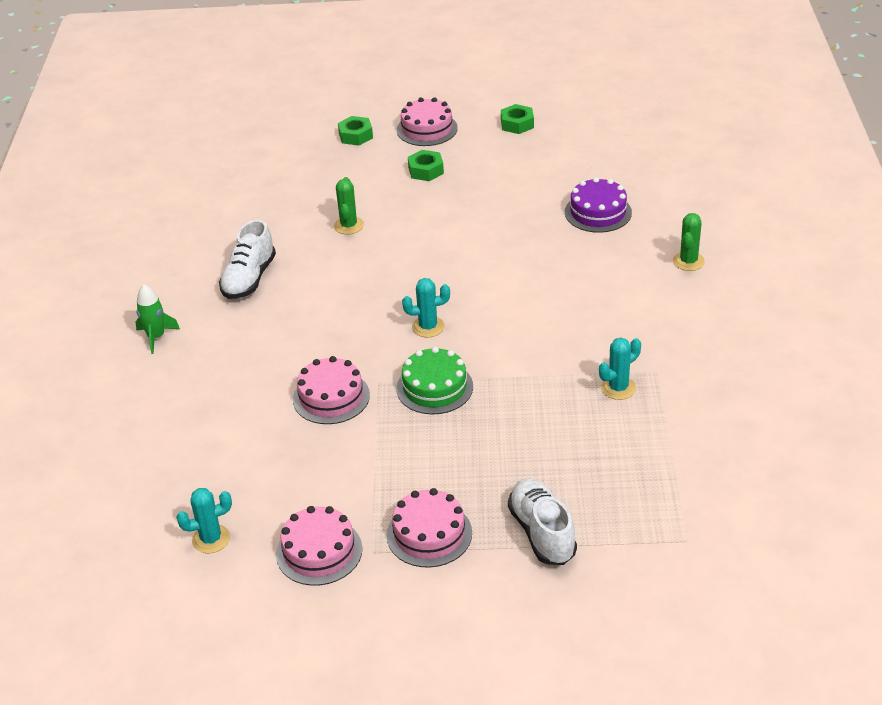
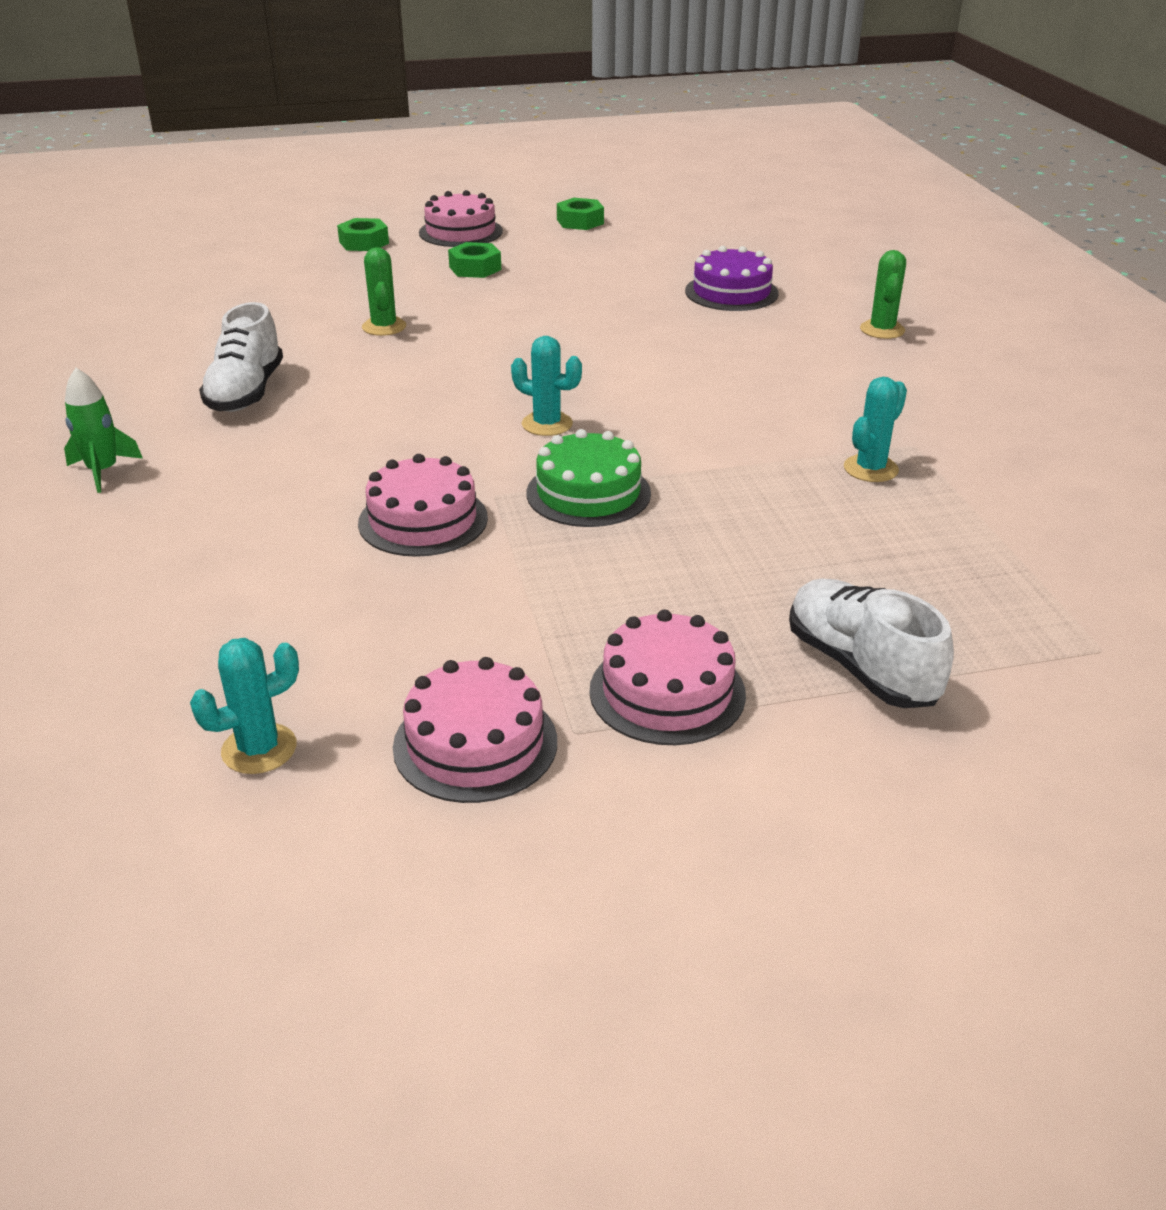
camera: 15 degrees left, 5 degrees down
(428, 327) = (547, 424): turquoise cactus -> turquoise cactus turned 45 degrees clockwise

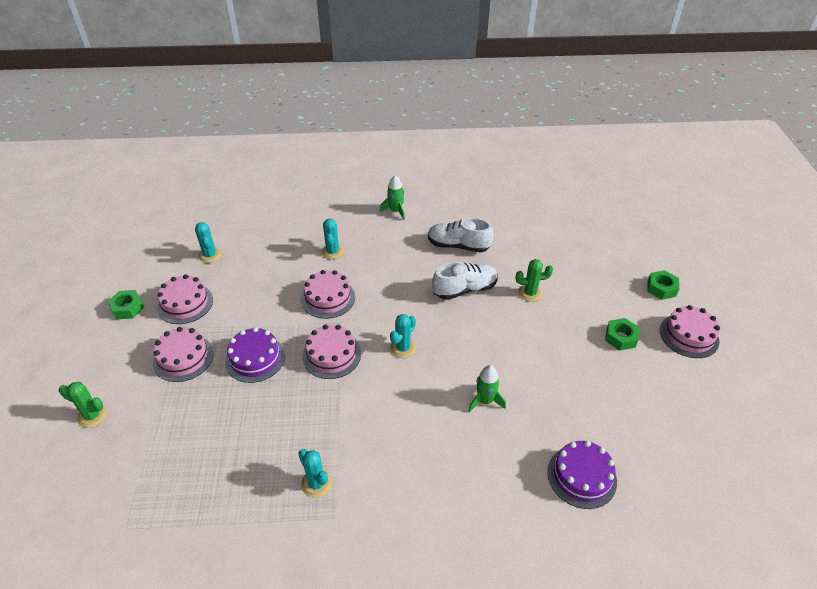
camera: 100 degrees right, 10 degrees up
(256, 537) = (332, 252): none -> turquoise cactus
(580, 222) = (723, 406): green nut -> green nut (127, 308)
(588, 493) = (331, 355): green cake -> pink cake
(630, 583) = (255, 358): none -> purple cake
(636, 352) = (485, 401): none -> green rocket
(860, 667) = (165, 424): white shoe -> white shoe (465, 289)
(882, 330) = (507, 561): green cactus -> green cactus (92, 416)

